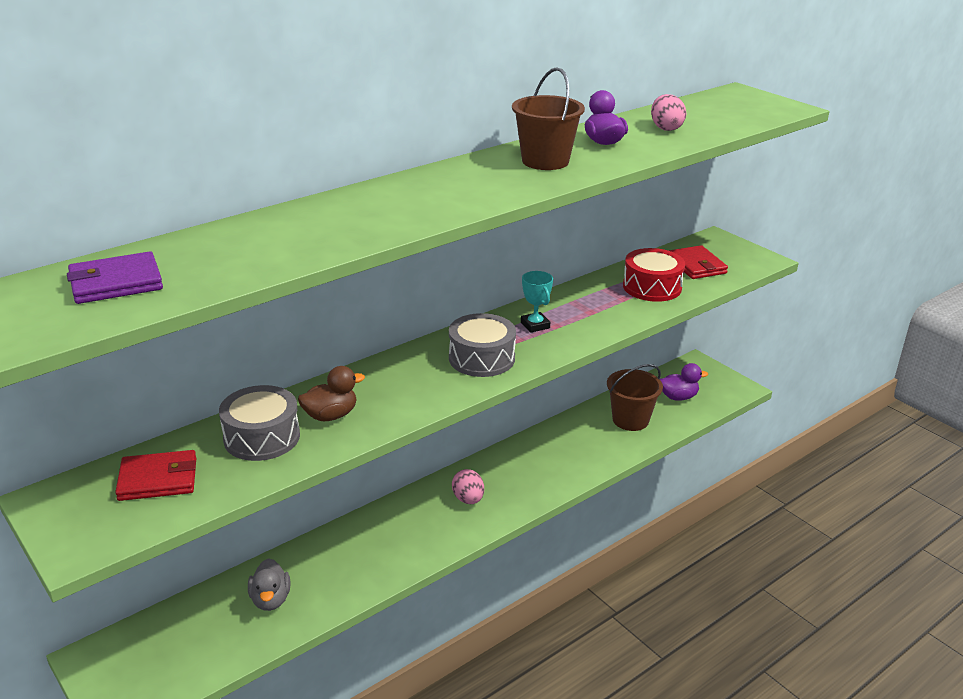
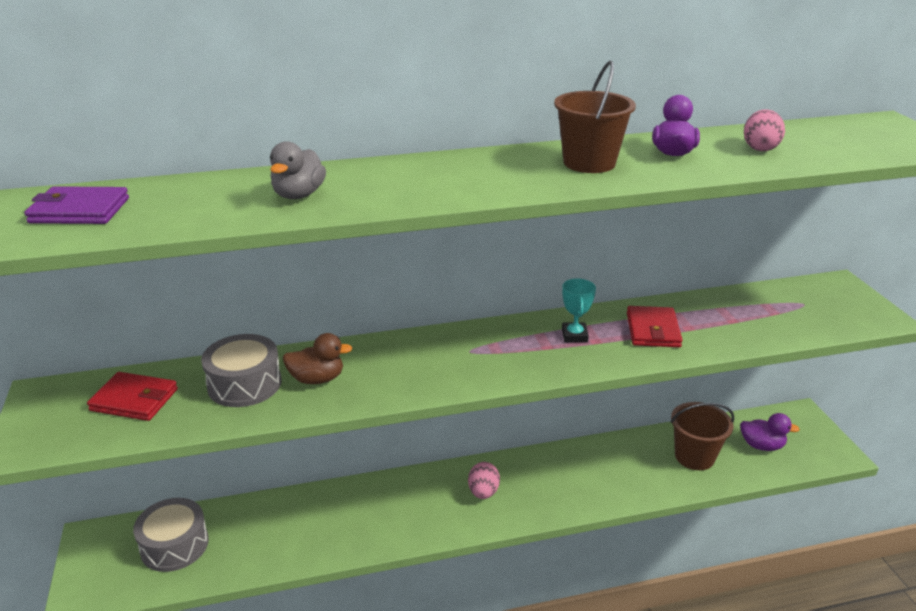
camera: 25 degrees right, 0 degrees up
(270, 600) = (255, 534): grey duck -> grey duck (299, 195)
(481, 358) = (497, 357): grey drum -> grey drum (174, 545)
(652, 287) = (729, 322): red drum -> none
(696, 265) = (797, 309): red wallet -> red wallet (653, 330)

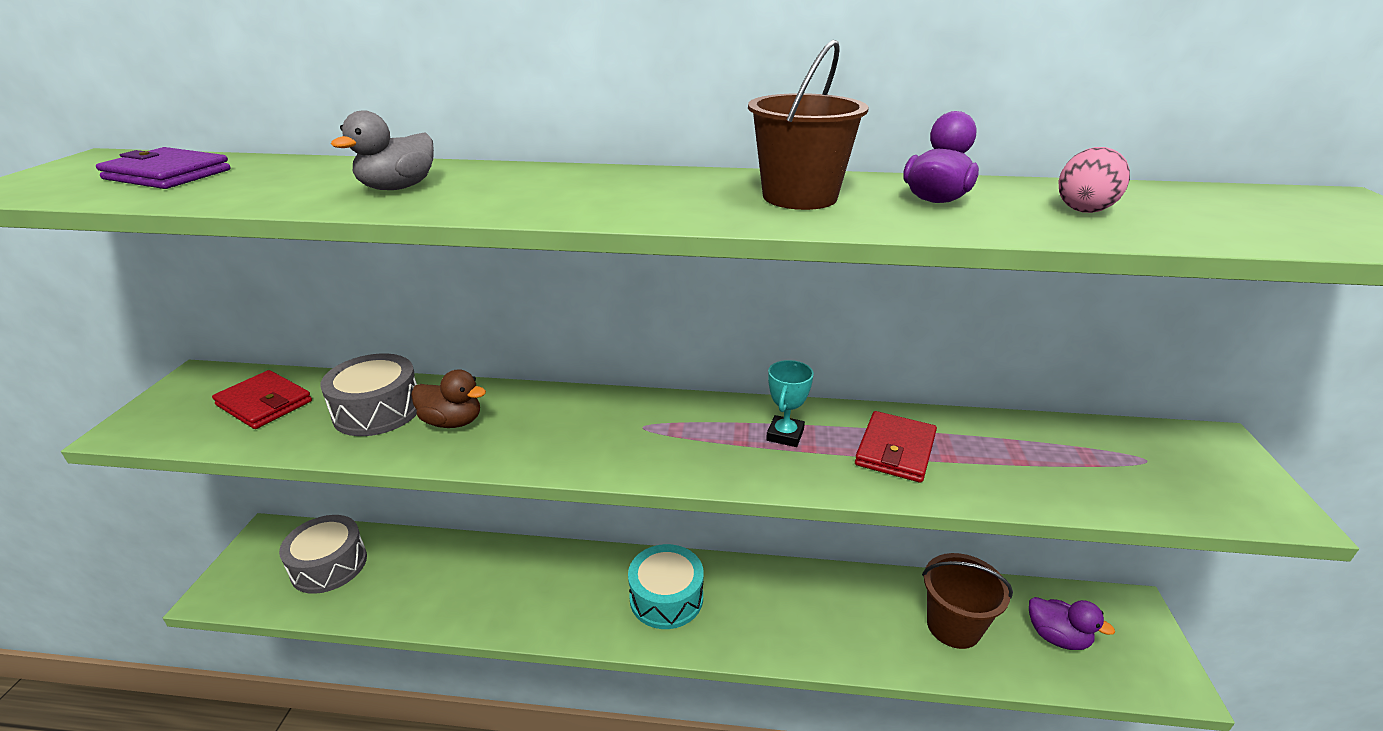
camera: 20 degrees right, 0 degrees up
(483, 492) = (666, 598): pink egg -> turquoise drum

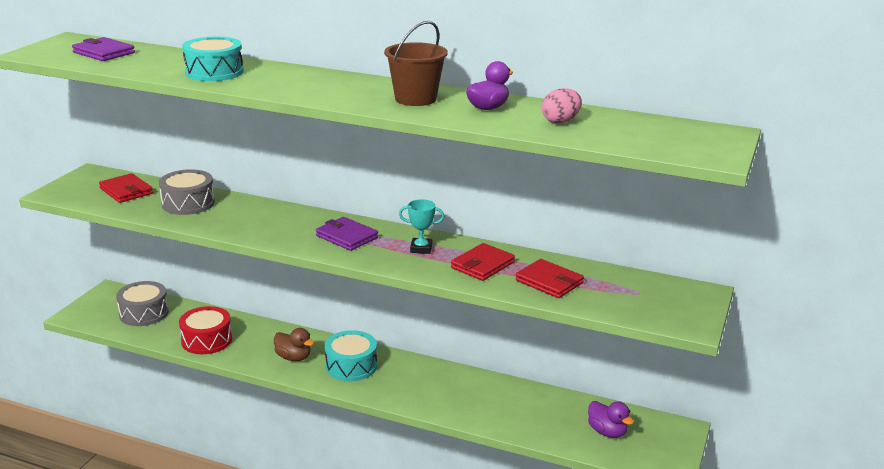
camera: 15 degrees right, 5 degrees down
(398, 188) = (214, 72): grey duck -> turquoise drum
(439, 597) = (206, 340): none -> red drum
(452, 422) = (228, 215): brown duck -> brown duck (293, 357)
(661, 432) = (347, 237): none -> purple wallet
(785, 435) = (421, 248): turquoise trophy -> turquoise trophy turned 60 degrees clockwise
(953, 626) = (538, 414): brown bucket -> none
(1012, 464) = (549, 282): none -> red wallet

